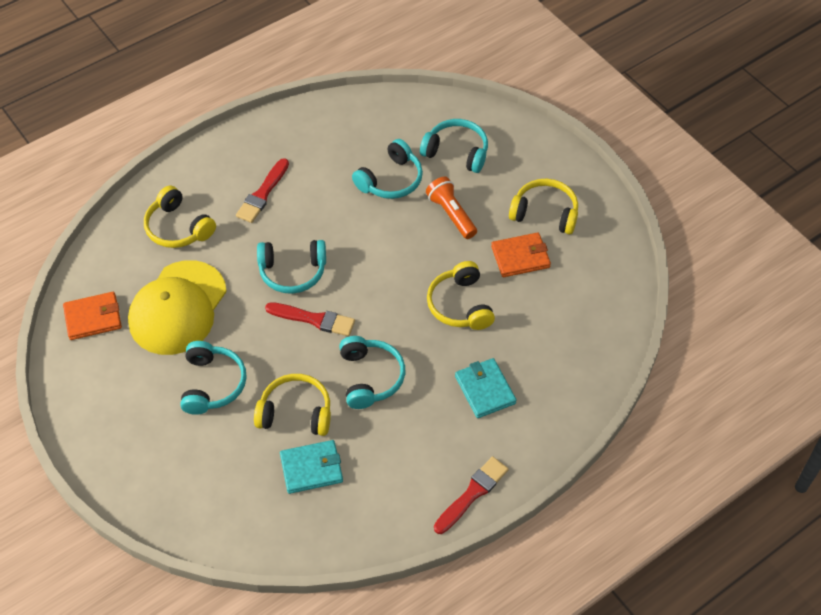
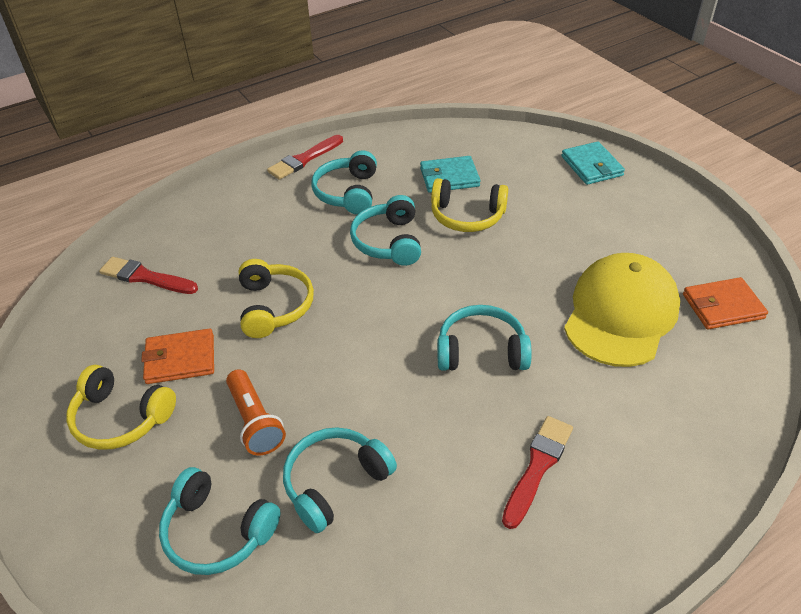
camera: 175 degrees left, 10 degrees down
(178, 228) = (654, 417): yellow headphones -> none
(212, 384) = (558, 240): turquoise headphones -> turquoise headphones (347, 193)
(314, 319) = (451, 297): red brush -> red brush (145, 277)
(485, 390) = (270, 229): turquoise wallet -> turquoise wallet (591, 166)

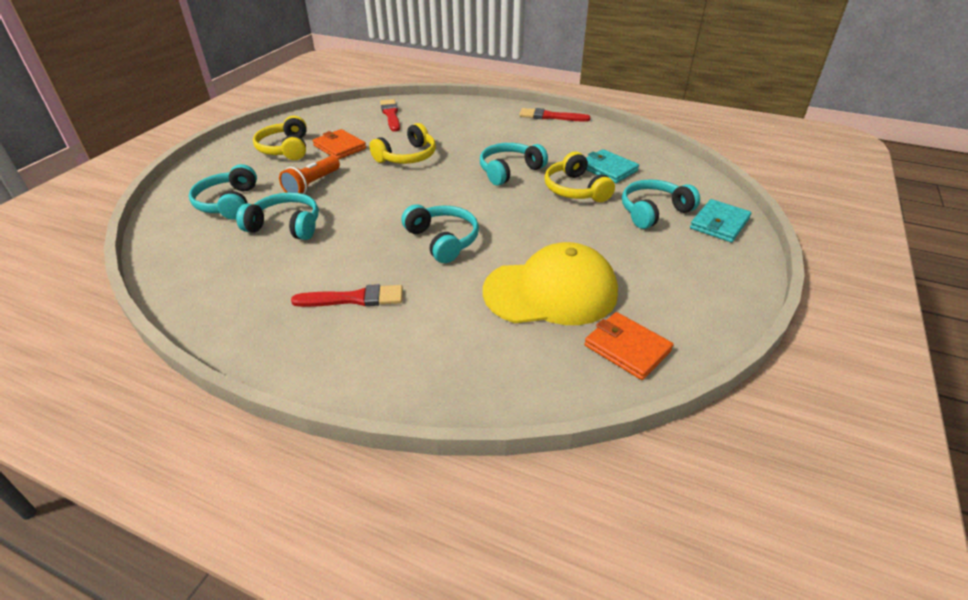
camera: 55 degrees right, 5 degrees down
(347, 193) = (538, 141): turquoise headphones -> turquoise headphones (653, 211)

